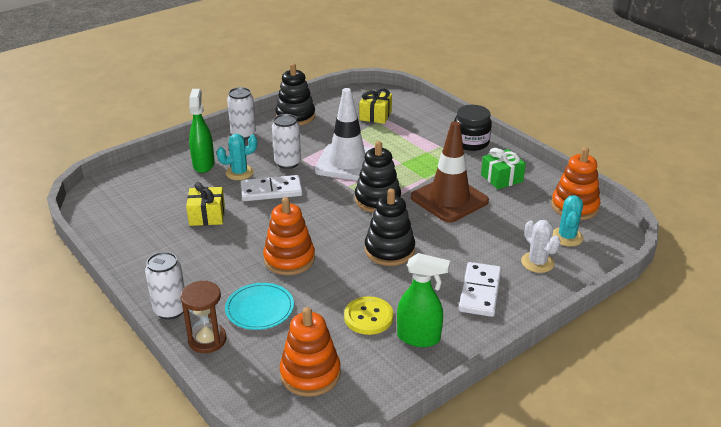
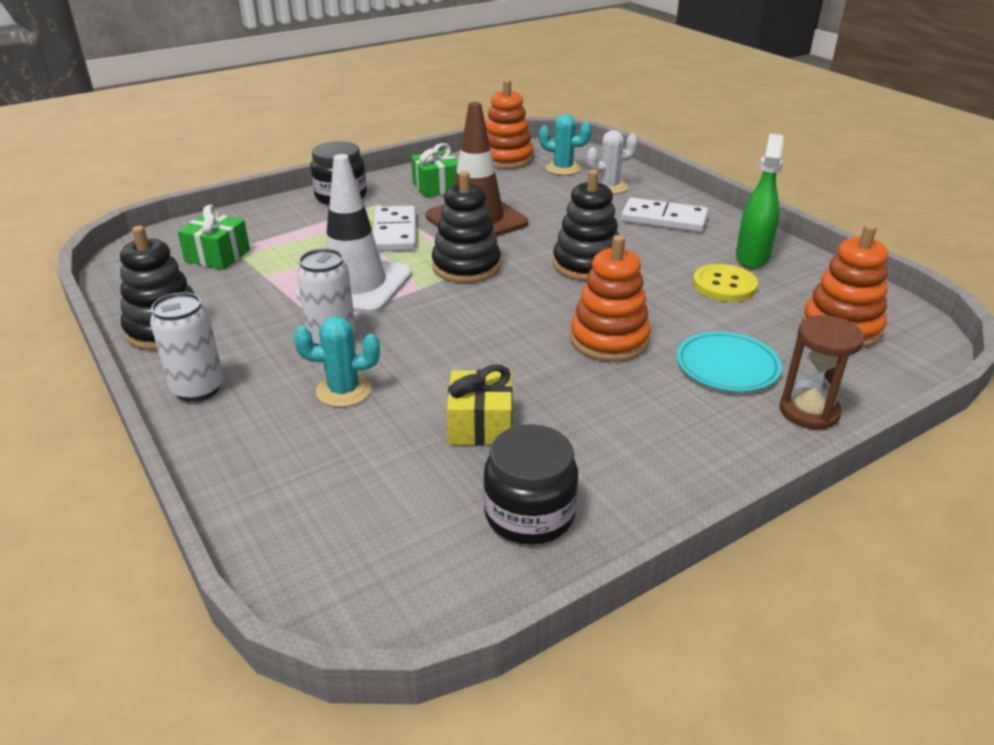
camera: 85 degrees left, 0 degrees up
(138, 233) = (529, 514): none -> black jar
(170, 310) = (752, 453): white can -> none
(203, 164) = (293, 437): green spray bottle -> none
(239, 173) = (343, 391): turquoise cactus -> turquoise cactus turned 75 degrees counterclockwise
(271, 191) = (417, 356): white domino -> white domino (395, 232)
(375, 115) = (217, 256): yellow gift -> green gift

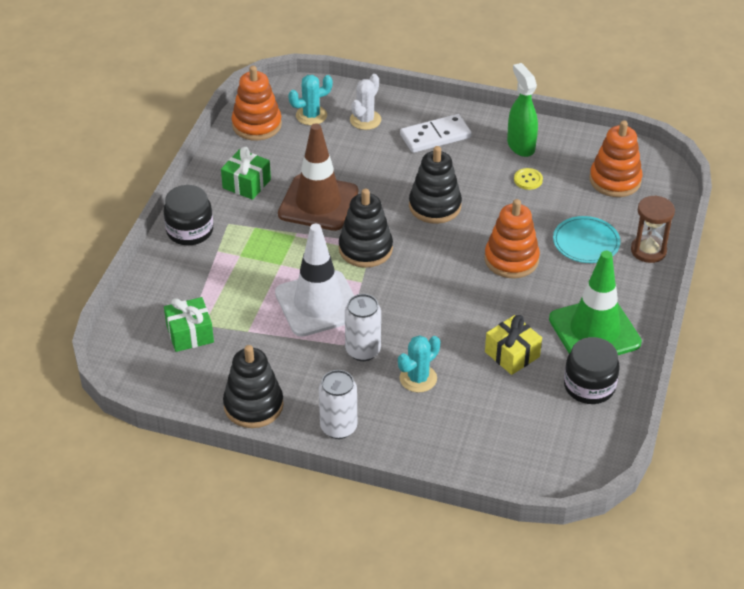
camera: 40 degrees left, 10 degrees up
(395, 232) = (279, 245): white domino -> none
(620, 457) = (594, 331): none -> green traffic cone
(724, 285) = (528, 180): yellow button -> yellow button, size x0.63

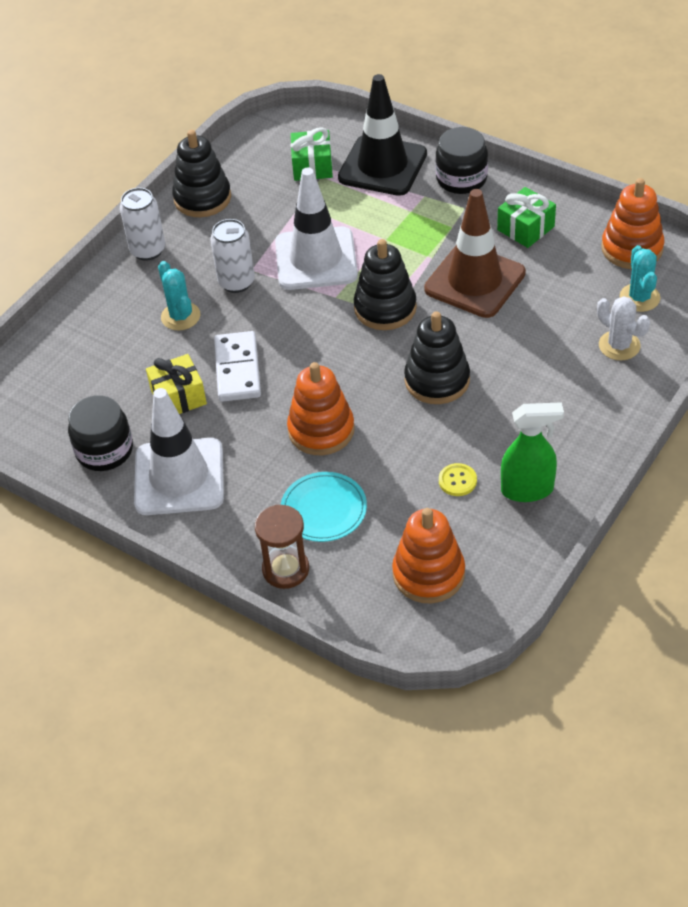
camera: 110 degrees right, 5 degrees up
(181, 285) = (382, 166): none -> black traffic cone
(435, 136) = (570, 407): white domino -> white domino (238, 369)
(594, 331) = (179, 477): green traffic cone -> white traffic cone

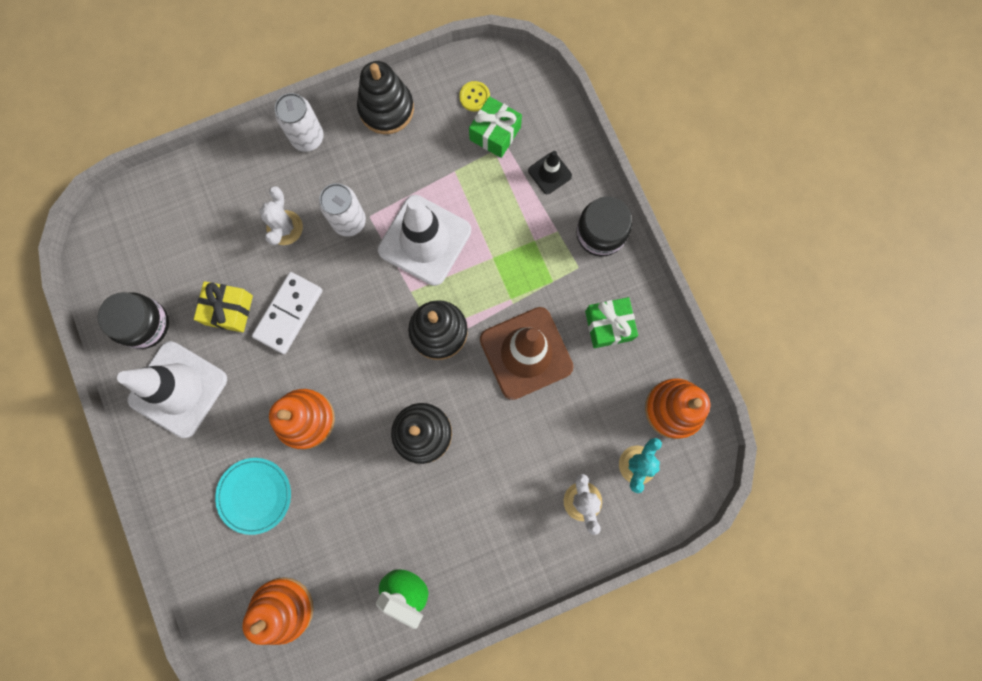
camera: 30 degrees right, 30 degrees up
(180, 316) = (285, 228): turquoise cactus -> white cactus
(285, 569) = (191, 530): brown hourglass -> none
(382, 166) = (549, 173): black traffic cone -> black traffic cone, size x0.47
(457, 481) = (365, 540): yellow button -> yellow button (474, 97)

